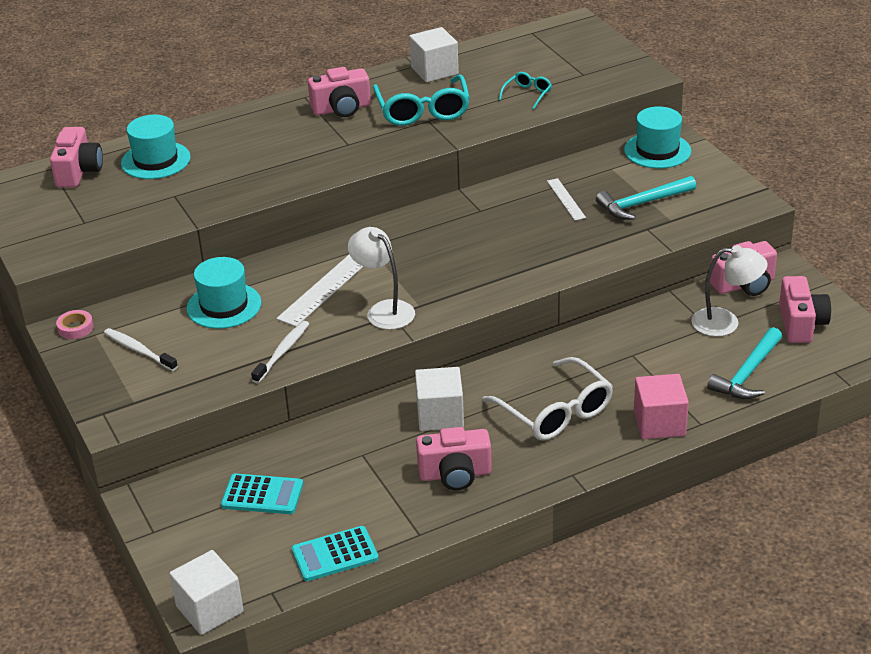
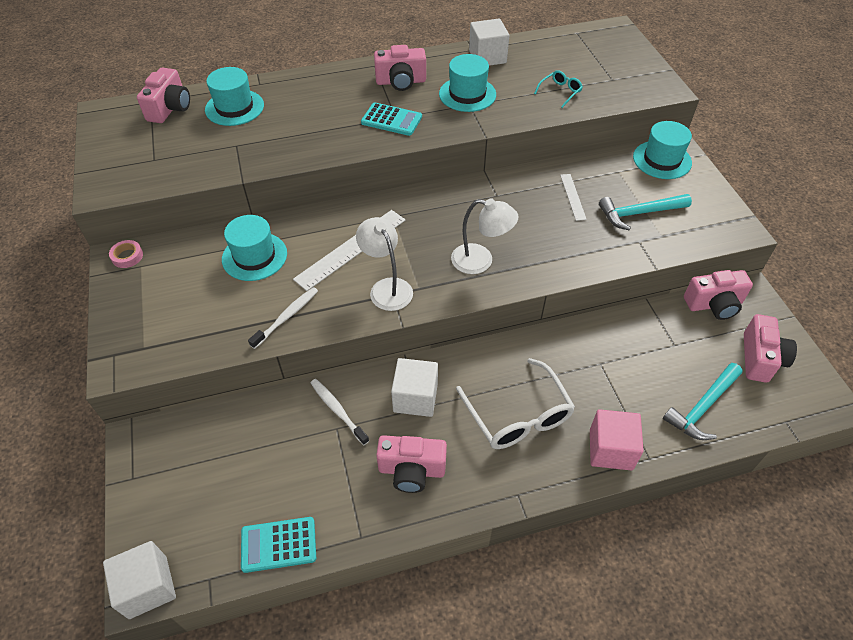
camera: 10 degrees right, 15 degrees up
(139, 350) = (168, 291): white toothbrush -> white toothbrush (338, 410)
(262, 495) = (237, 456): turquoise calculator -> turquoise calculator (391, 120)
(423, 111) = (467, 94): turquoise glasses -> turquoise hat
(725, 323) = (690, 344): white lamp -> white lamp (480, 261)

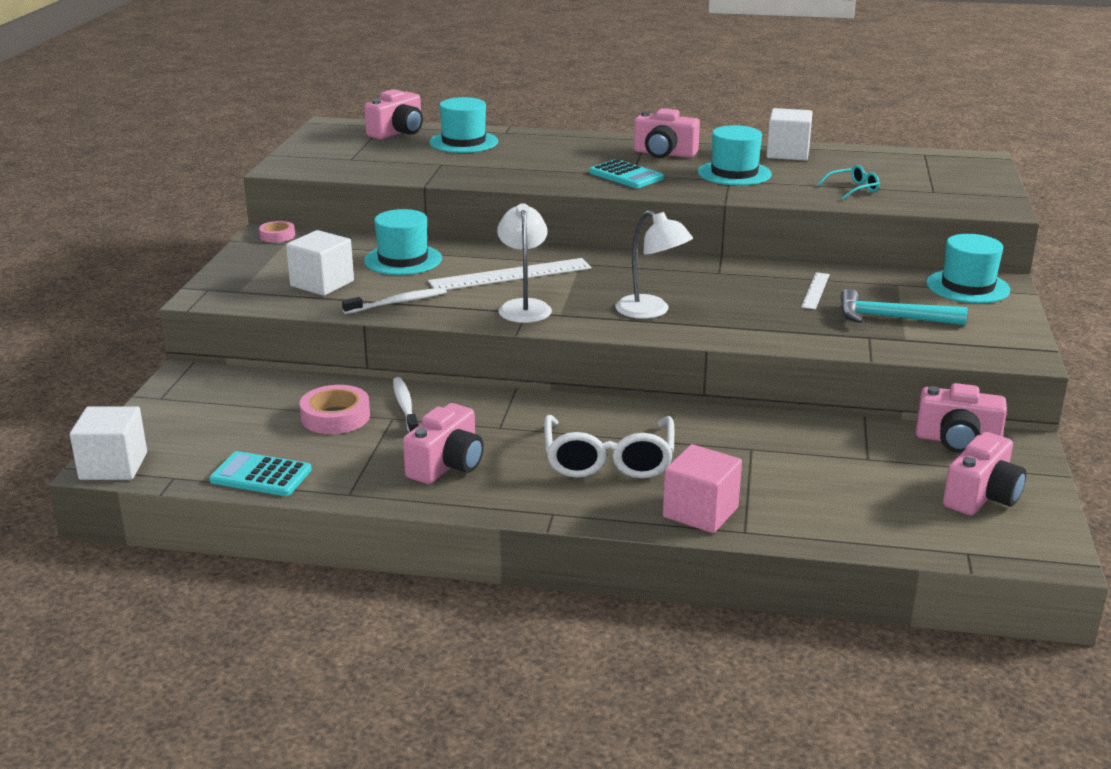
camera: 25 degrees right, 25 degrees down
(292, 445) = (335, 417): none -> pink tape
(411, 470) = (447, 465): pink camera -> pink camera turned 90 degrees counterclockwise
(415, 398) = (499, 419): white cube -> white cube (322, 283)
(702, 407) = (857, 513): turquoise hammer -> none

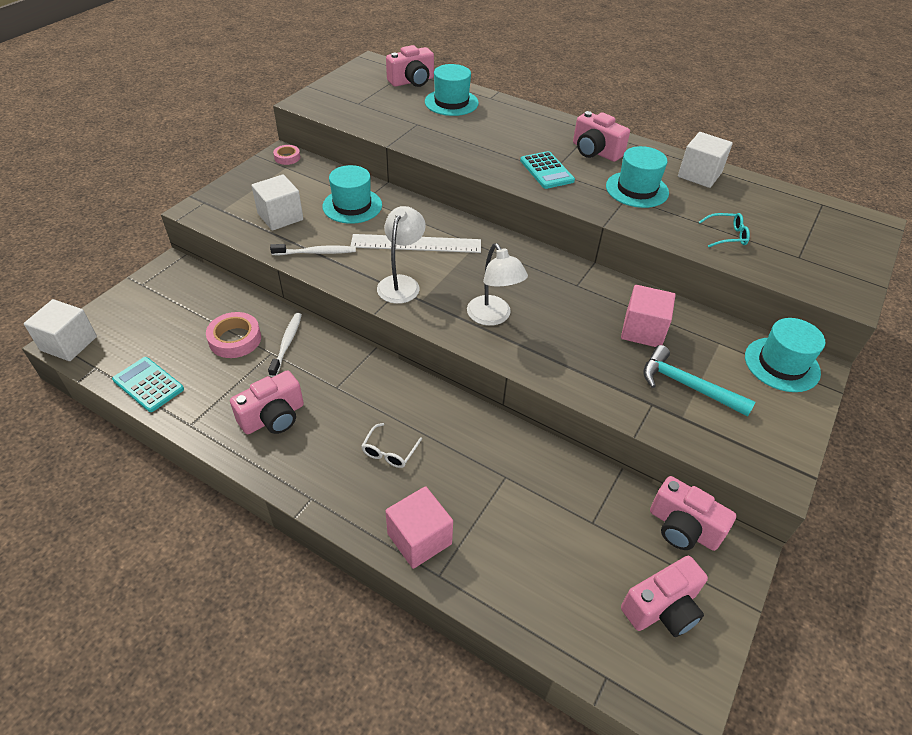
camera: 20 degrees right, 20 degrees up
(608, 460) = (389, 452): white glasses -> white glasses, size x0.49
(815, 290) = (643, 330): white ruler -> pink cube

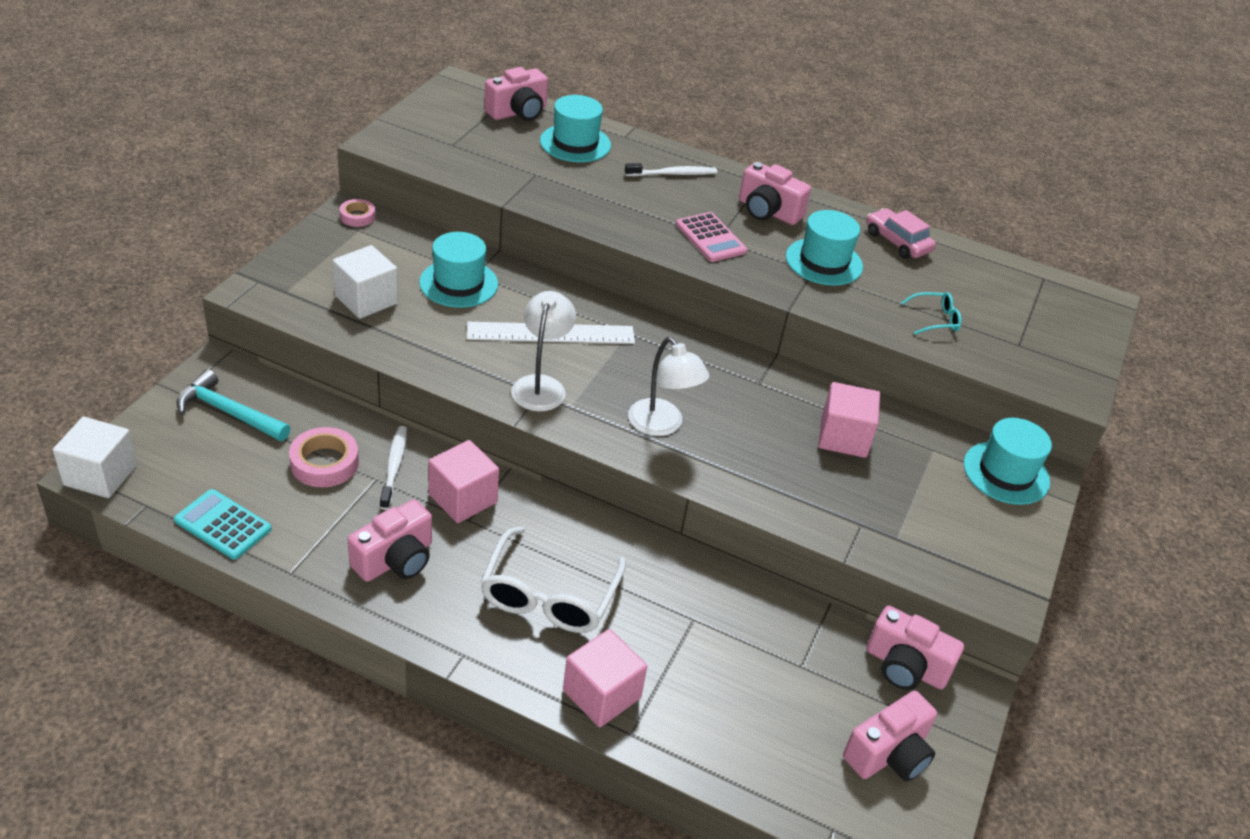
camera: 10 degrees left, 5 degrees down
(316, 252) = (424, 347): white toothbrush -> white toothbrush (673, 174)
(335, 370) = (463, 498): none -> pink cube
(389, 452) = (549, 595): white glasses -> white glasses, size x2.04
(546, 171) = (710, 238): turquoise calculator -> pink calculator
(687, 386) = (900, 501): turquoise hammer -> turquoise hammer (229, 412)
(699, 175) = (897, 242): white cube -> pink car

